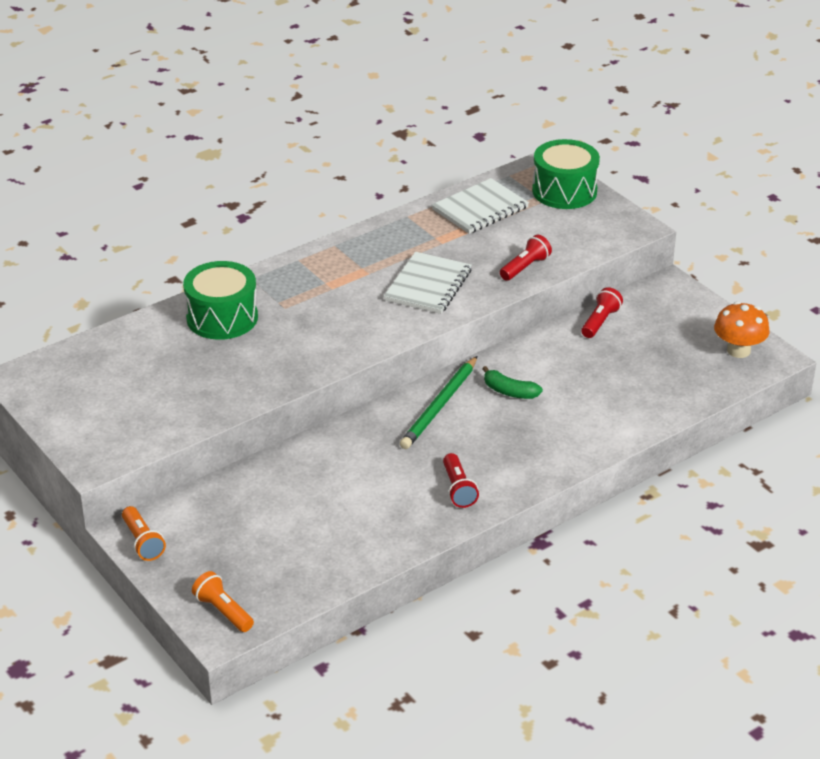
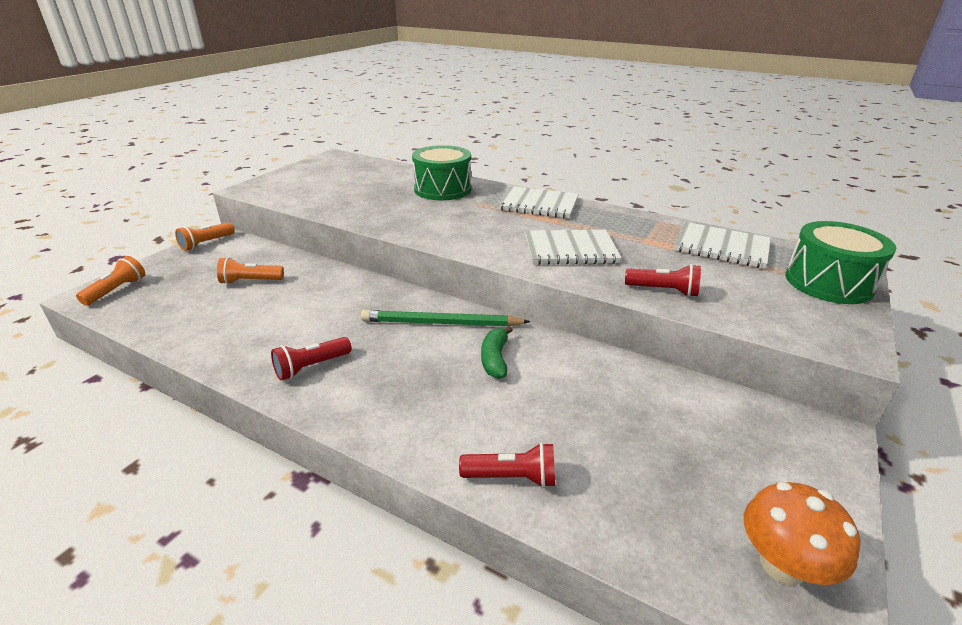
camera: 65 degrees right, 5 degrees down
(273, 513) = (250, 281): none -> orange flashlight
(316, 269) = (538, 204): none -> white notebook
(600, 322) = (681, 393): red flashlight -> red flashlight (512, 477)

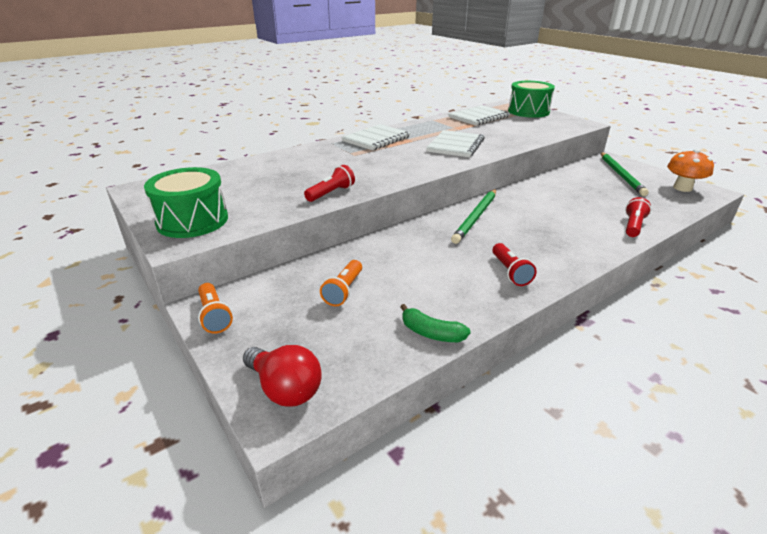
camera: 65 degrees left, 0 degrees up
(117, 290) = (285, 389): orange flashlight -> red light bulb
(442, 189) = (308, 159): green drum -> green drum (192, 221)
(495, 359) = (527, 209): green banana -> green banana (431, 333)
(663, 290) = (520, 138): red flashlight -> red flashlight (331, 193)
(747, 456) = (621, 175): none -> green pencil

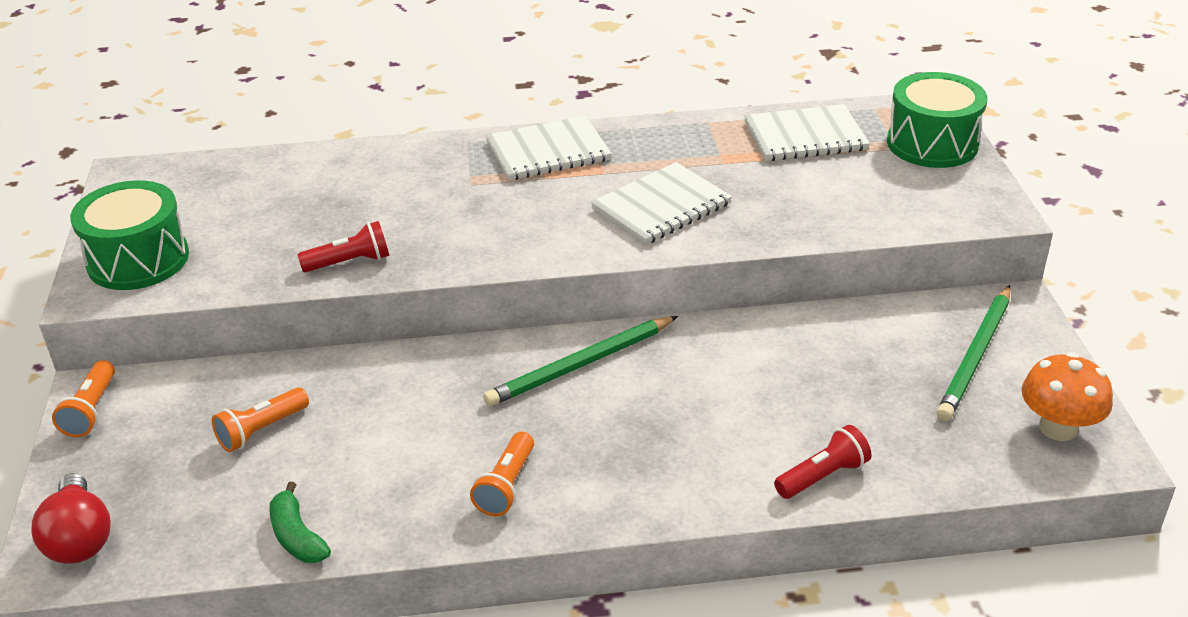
camera: 30 degrees right, 5 degrees up
(510, 272) = (506, 486): red flashlight -> orange flashlight

